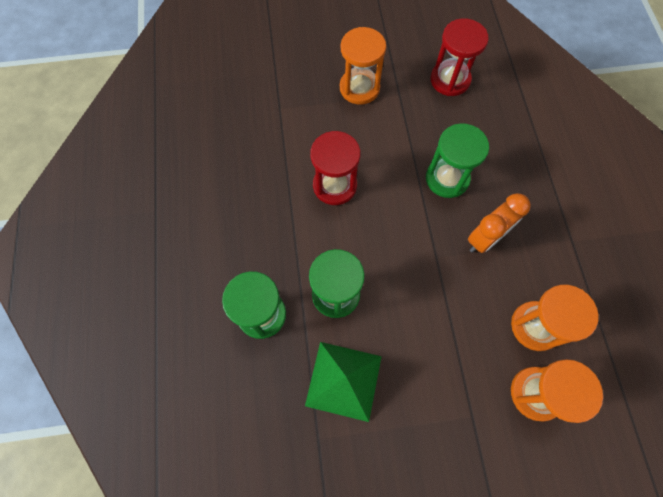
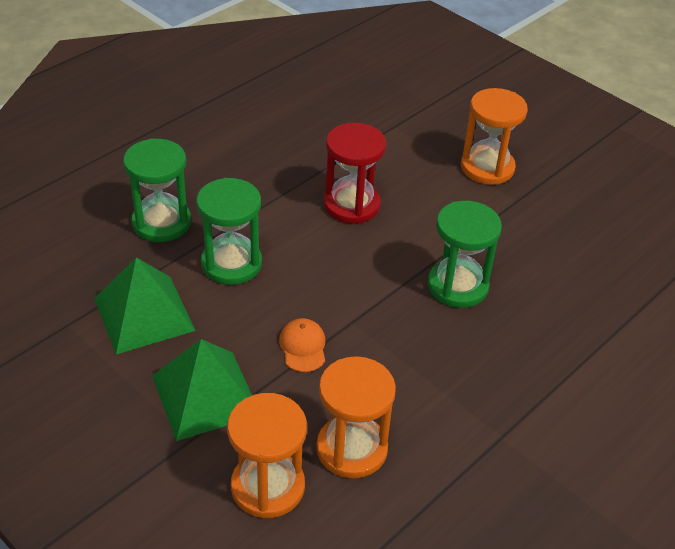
camera: 50 degrees right, 25 degrees down
(438, 299) = (303, 347): none -> orange cap
(441, 384) = (205, 394): none -> green pyramid
(450, 80) = (587, 230): red hourglass -> none
(485, 238) = (417, 353): orange clock -> none

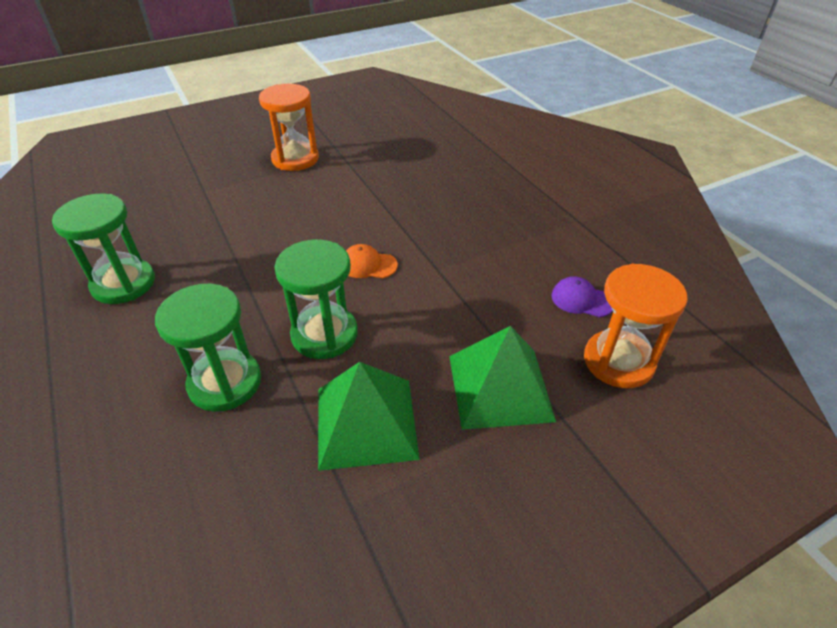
camera: 70 degrees left, 0 degrees up
(303, 347) = (458, 305): orange cap -> orange cap (368, 265)
(351, 205) = (291, 238): red hourglass -> none
(352, 449) = (581, 300): orange hourglass -> purple cap
(457, 286) = (421, 204): green hourglass -> green hourglass (124, 284)

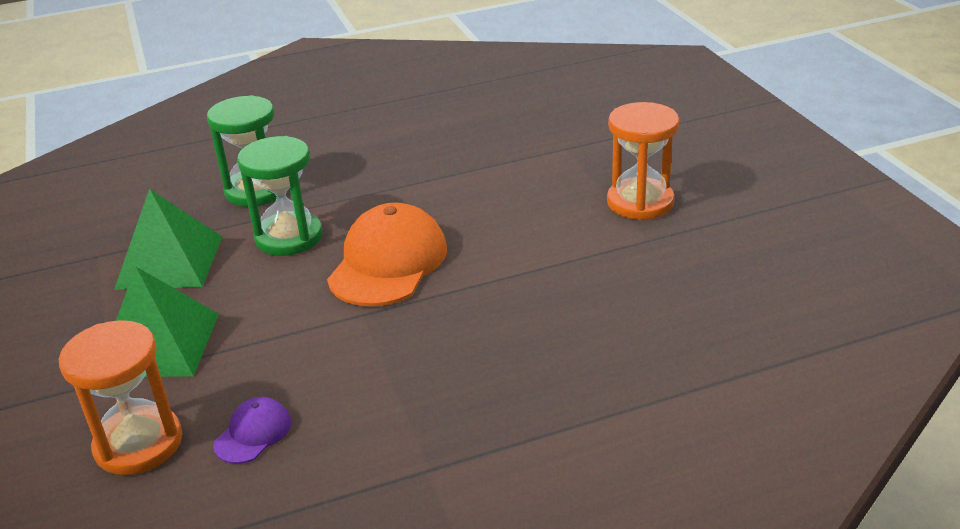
camera: 100 degrees right, 10 degrees down
(124, 284) = (409, 128): green hourglass -> none
(368, 265) = (388, 263): orange cap -> orange cap, size x2.09

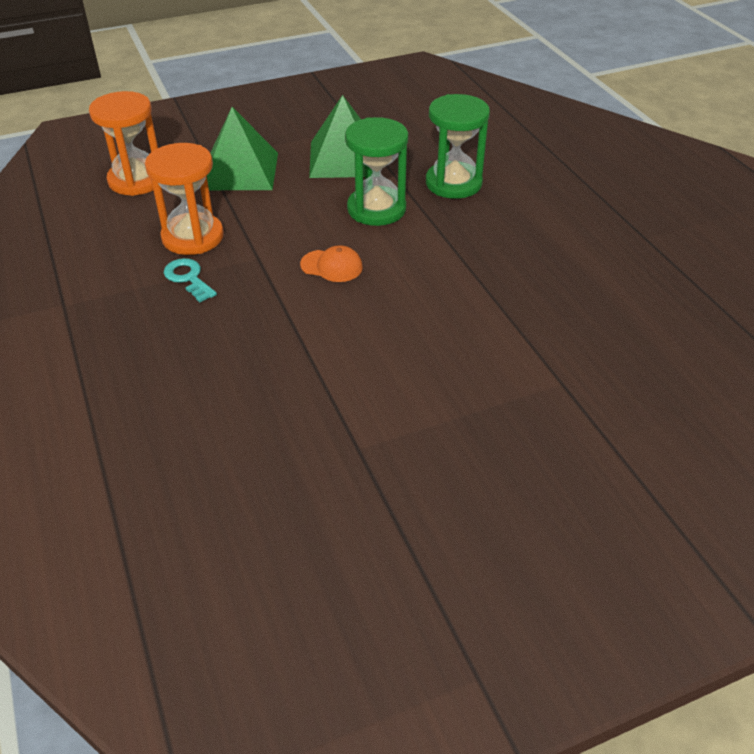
camera: 85 degrees right, 10 degrees up
(253, 433) = (130, 223): purple cap -> none
(388, 263) = (332, 266): orange cap -> orange cap, size x0.48
(391, 364) = (188, 278): none -> turquoise key
(640, 202) = (437, 445): orange hourglass -> orange hourglass (193, 237)

